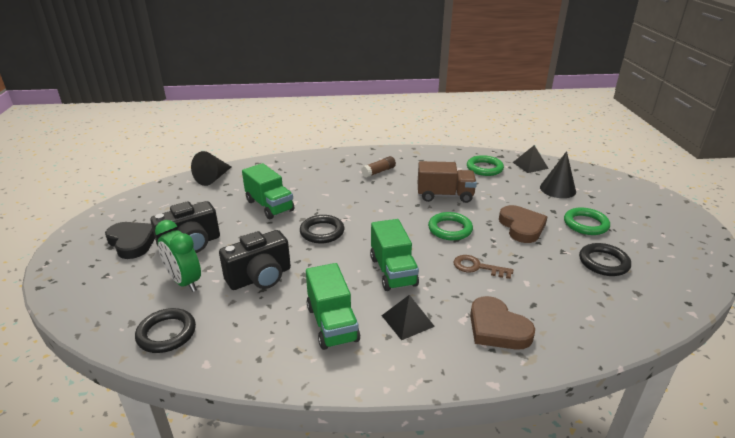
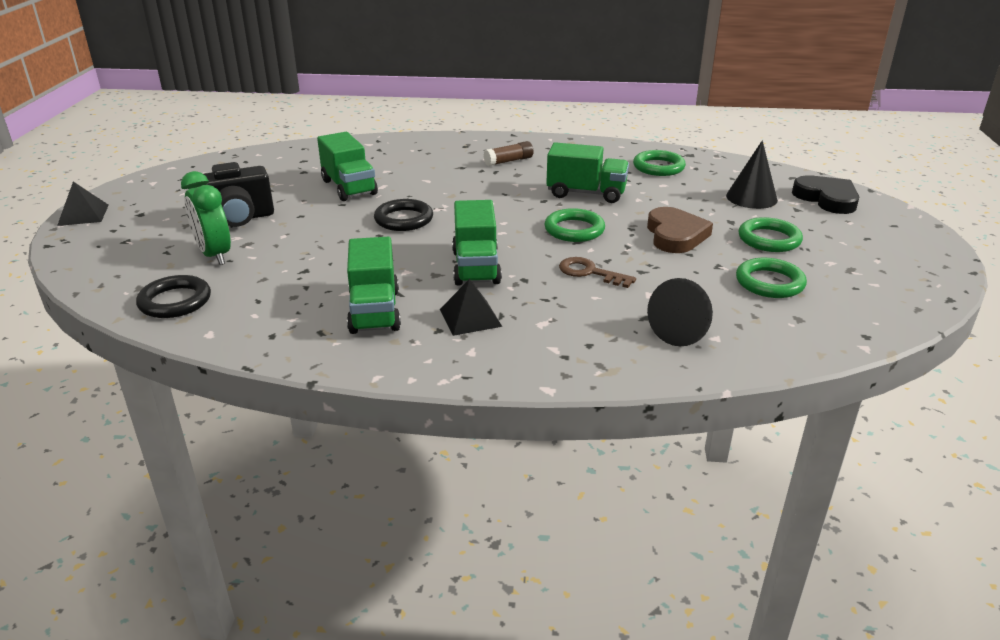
camera: 10 degrees right, 0 degrees up
(132, 242) = (168, 211): black heart -> black heart (827, 199)
(213, 178) = (290, 153): black cone -> black cone (684, 330)
(260, 277) = (306, 259): black camera -> none
(445, 195) = (586, 193): brown truck -> green truck
(497, 328) = (583, 336): brown heart -> none
(530, 165) = (727, 168): black pyramid -> black pyramid (83, 215)
(603, 262) = (769, 283): black ring -> green ring

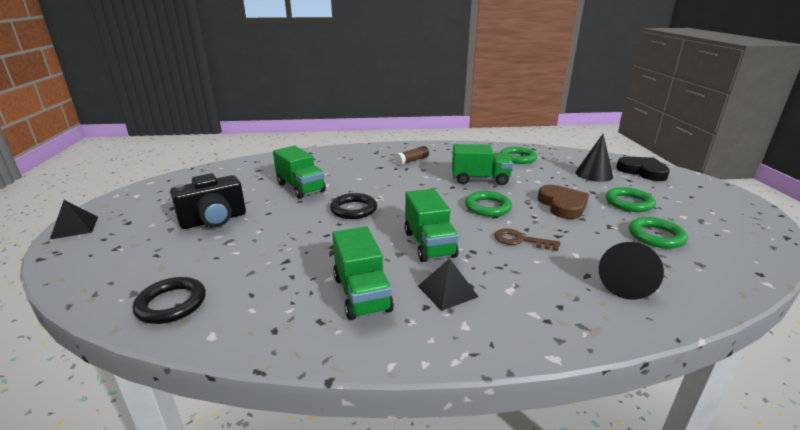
camera: 10 degrees left, 5 degrees down
(214, 255) = (201, 254): green clock -> none

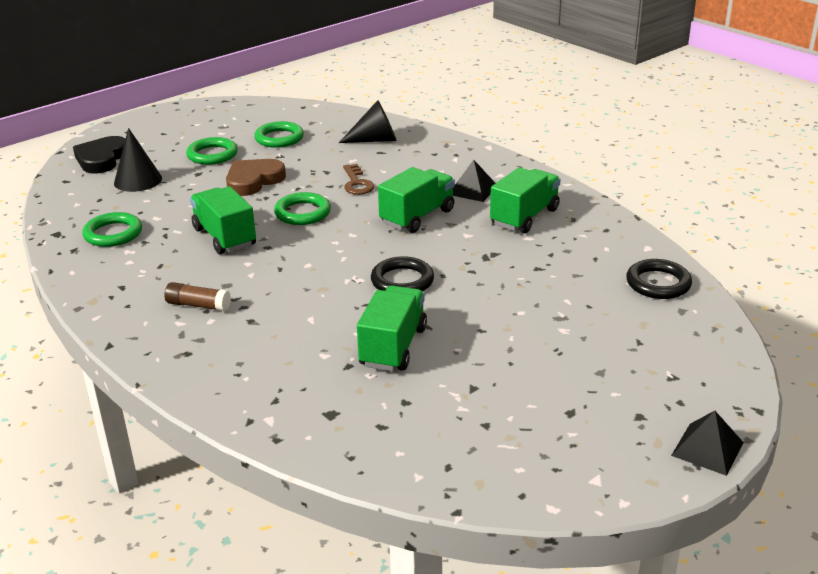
camera: 125 degrees left, 5 degrees up
(214, 220) = (545, 355): black camera -> none

